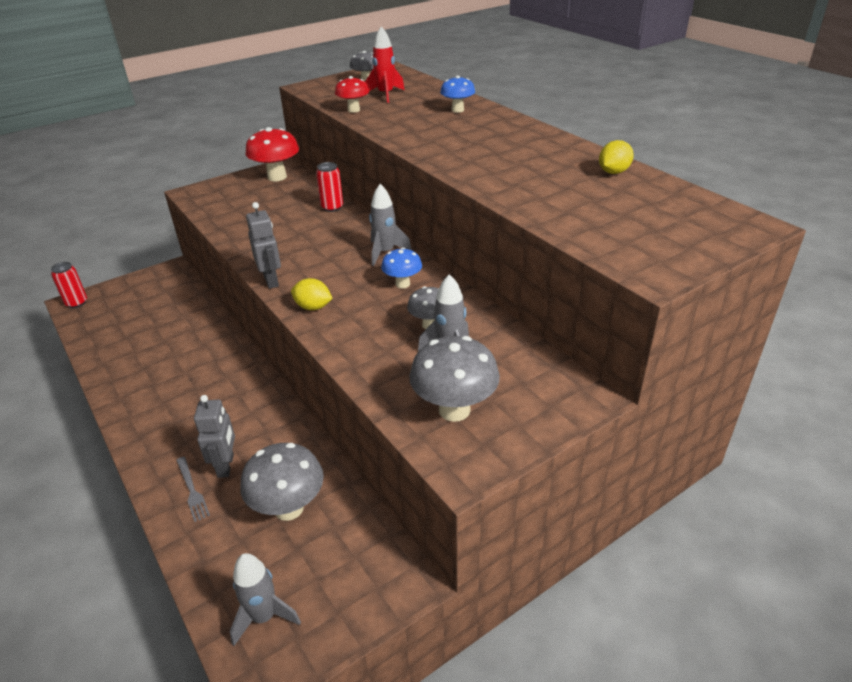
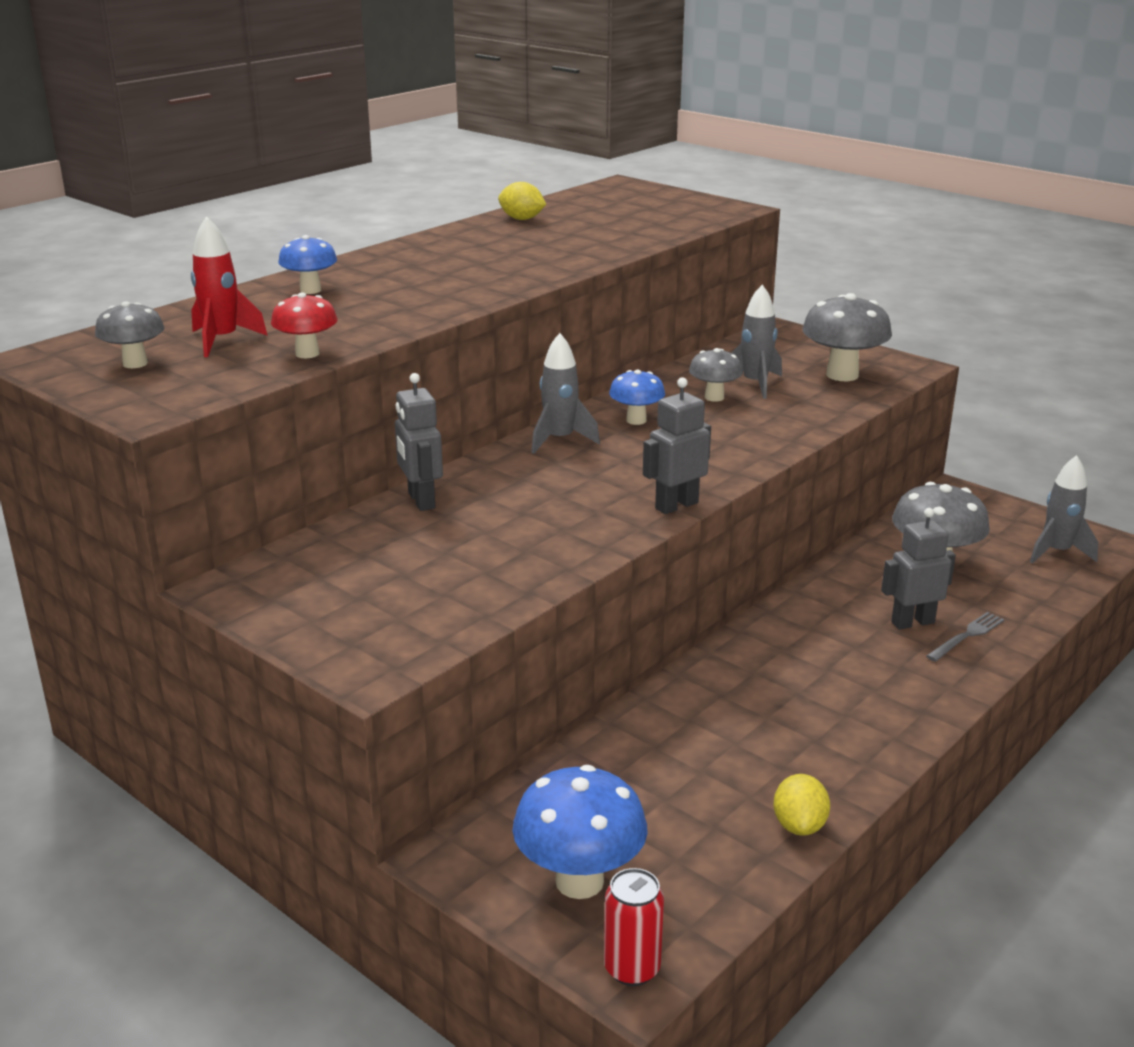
camera: 105 degrees left, 10 degrees down
(129, 297) = (579, 881): none -> blue mushroom
(277, 177) = (284, 582): red mushroom -> none
(313, 307) = (722, 465): yellow lemon -> yellow lemon (799, 825)
(332, 207) = (421, 501): red can -> grey robot

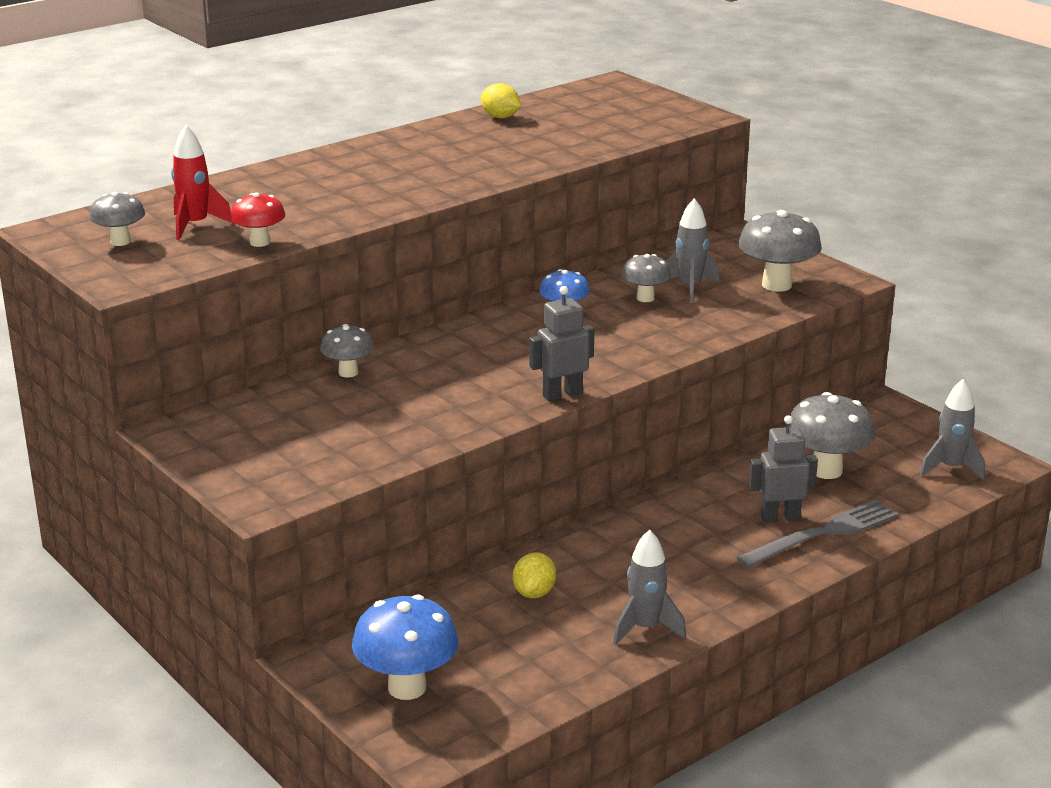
camera: 10 degrees right, 0 degrees up
(310, 290) = (284, 181): blue mushroom -> none
(421, 501) = (348, 372): grey robot -> grey mushroom
(560, 440) = (488, 328): grey rocket -> grey rocket (645, 628)
(632, 968) = (423, 750): red can -> none
(799, 825) = (600, 667): yellow lemon -> yellow lemon (534, 593)
(967, 636) = (823, 534): grey fork -> grey fork, size x1.82

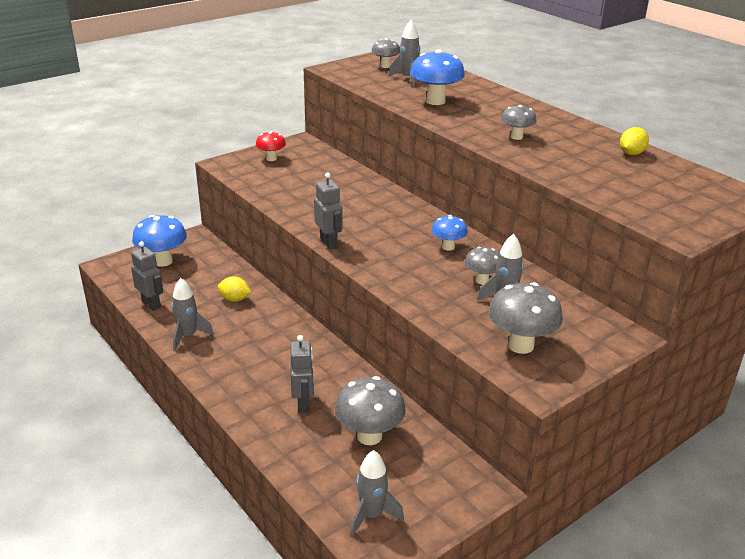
camera: 90 degrees right, 5 degrees up
(195, 225) = (408, 79): red rocket -> grey rocket
(259, 242) = (384, 92): red mushroom -> red mushroom (271, 158)
(306, 209) = (435, 101): none -> blue mushroom
(348, 372) = (362, 180): grey mushroom -> grey mushroom (516, 137)
(556, 680) = (151, 304): none -> grey robot
(823, 534) = (278, 423): grey fork -> none

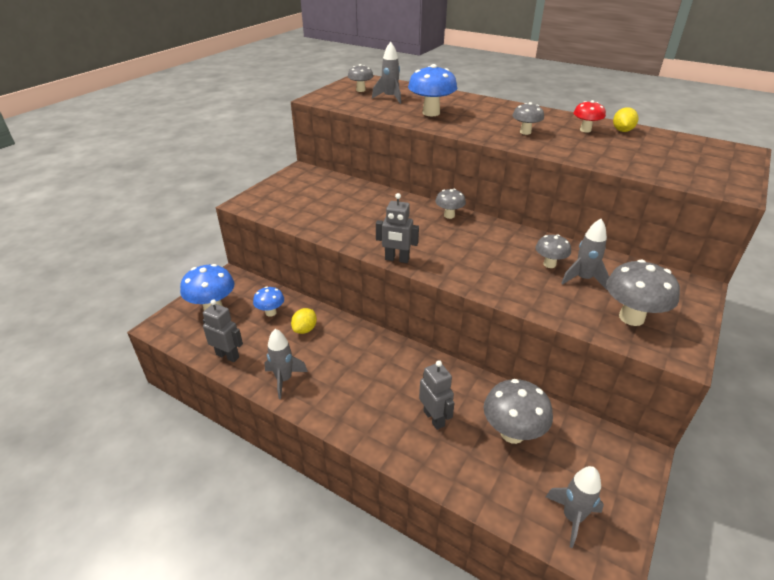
camera: 20 degrees left, 5 degrees up
(235, 299) = (305, 329): yellow lemon -> yellow lemon turned 60 degrees counterclockwise
(271, 158) = (285, 190): red mushroom -> red mushroom (585, 130)
(329, 243) = (397, 259): grey robot -> grey robot turned 150 degrees clockwise
(417, 214) = (449, 215): none -> grey mushroom
(448, 247) = (498, 240): blue mushroom -> blue mushroom (271, 312)

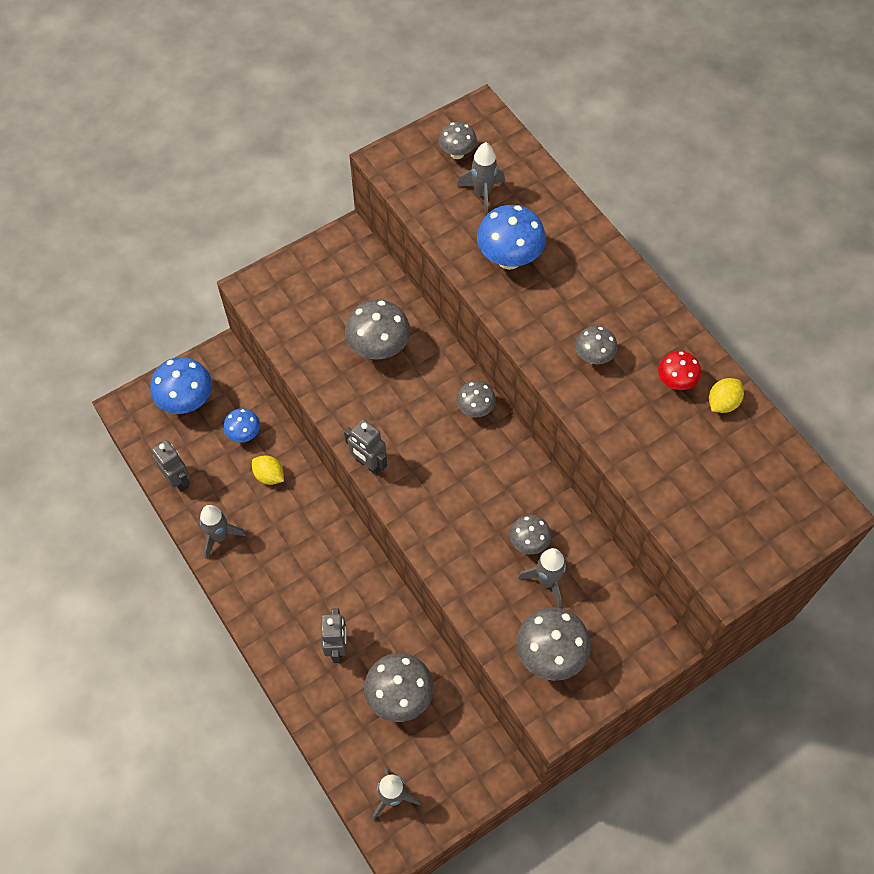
camera: 25 degrees right, 25 degrees up
(305, 329) = (269, 476): yellow lemon -> yellow lemon turned 75 degrees clockwise
(359, 207) = (379, 349): none -> grey mushroom

